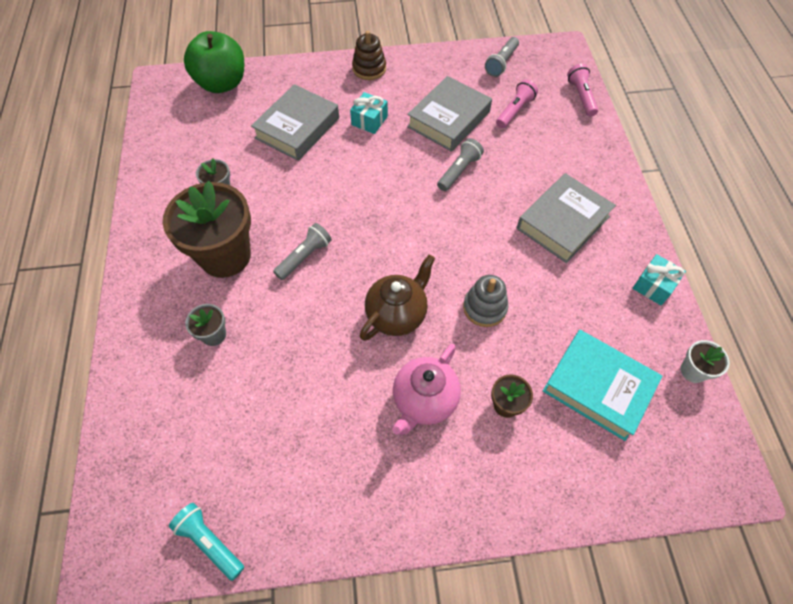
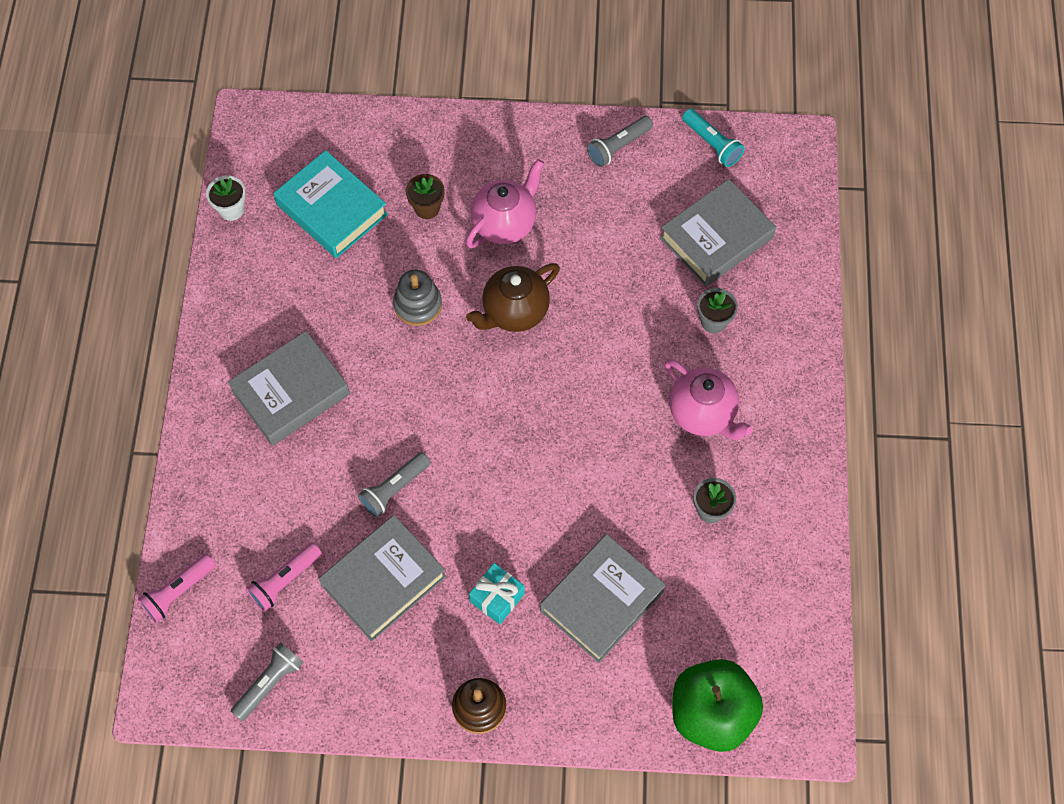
camera: 170 degrees left, 5 degrees up
(208, 421) = (716, 238): none -> grey book
(225, 256) = (702, 413): brown flower pot -> pink teapot
(304, 257) = (609, 397): grey flashlight -> grey flashlight (618, 147)
(581, 96) = (178, 592): pink flashlight -> pink flashlight turned 45 degrees clockwise
(653, 286) = (224, 299): turquoise gift -> none

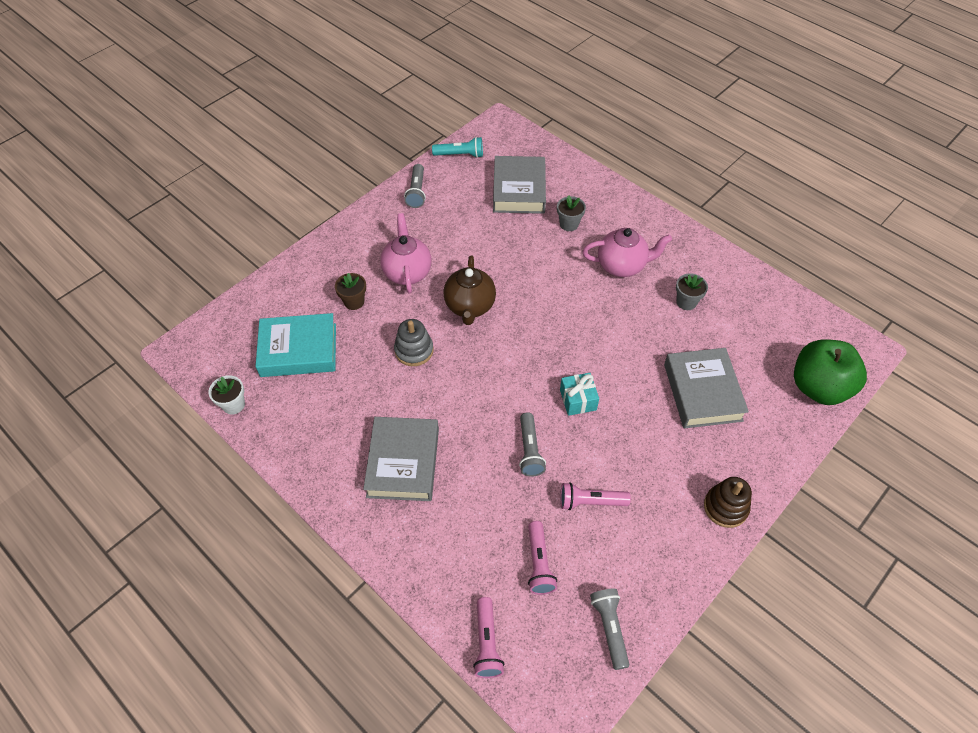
camera: 50 degrees left, 10 degrees down
(383, 581) = (590, 502): grey book -> pink flashlight
(497, 597) = (655, 445): turquoise gift -> turquoise gift (578, 400)

